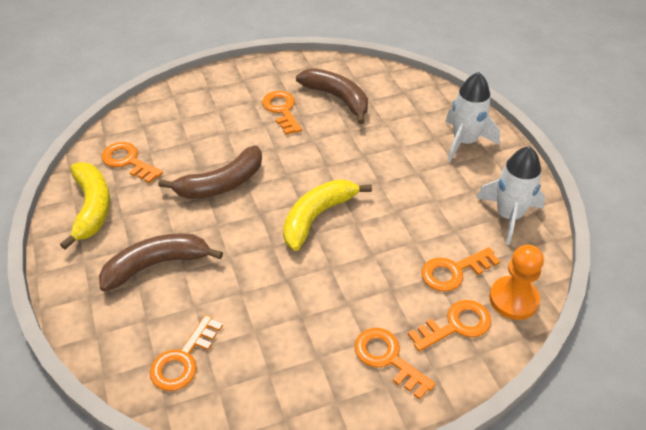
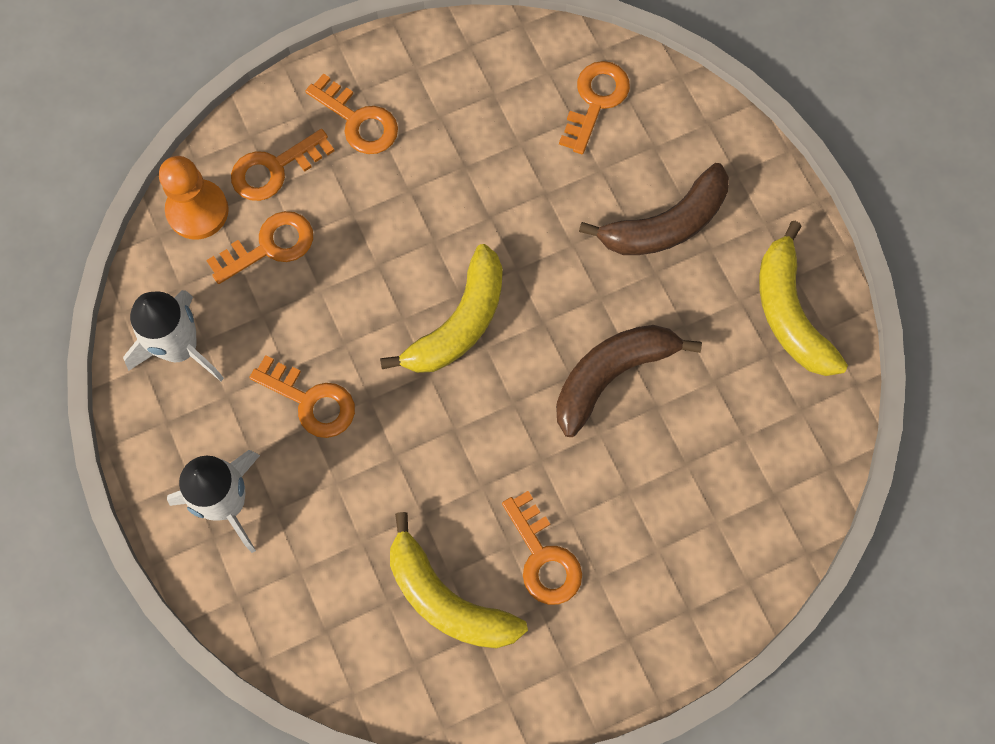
camera: 175 degrees right, 25 degrees up
(128, 161) = (770, 410): orange key -> orange key (311, 401)
(337, 98) = (447, 599): brown banana -> yellow banana

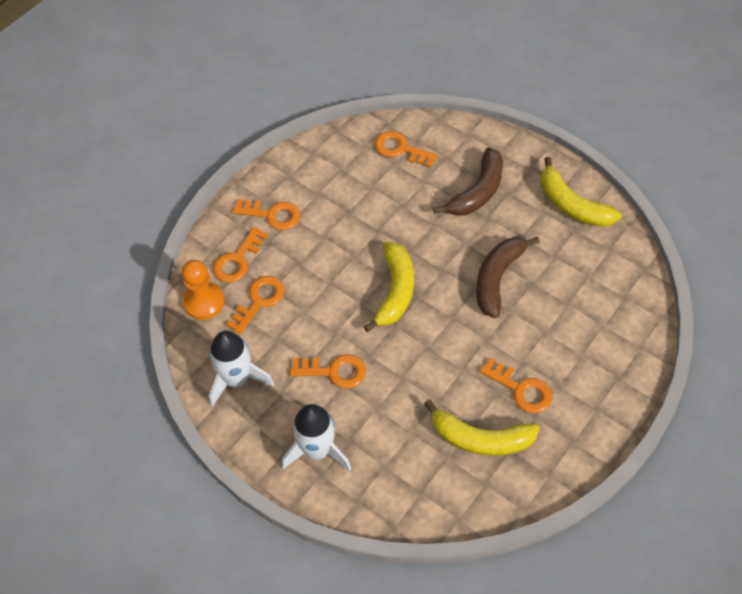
camera: 25 degrees left, 15 degrees down
(595, 101) = (400, 149): orange key -> orange key turned 60 degrees counterclockwise

